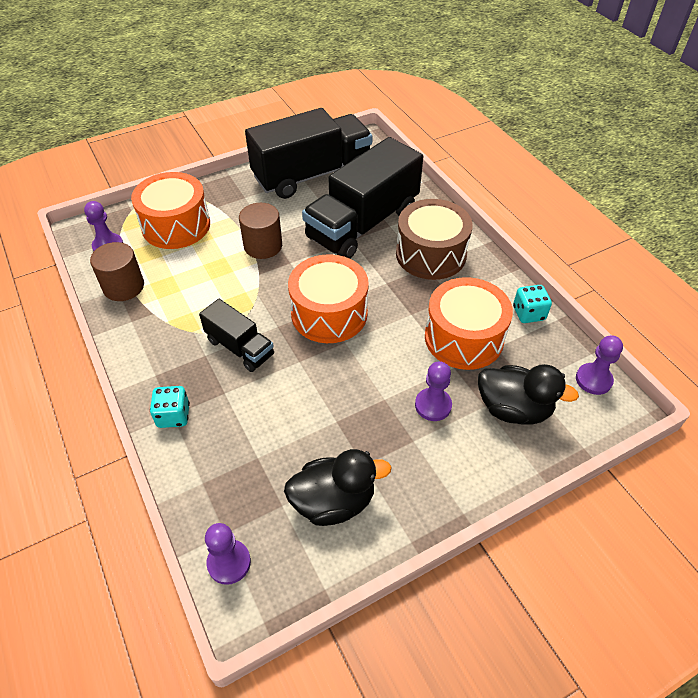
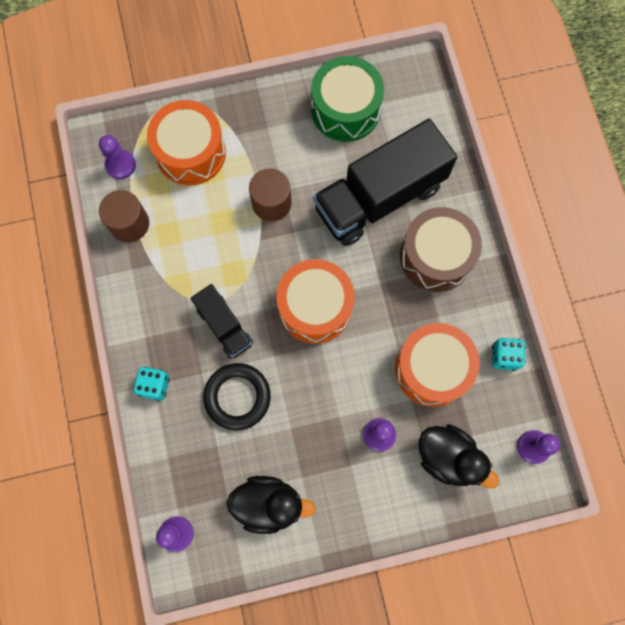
camera: 15 degrees right, 25 degrees up
(269, 405) = (237, 397): none -> black ring
(312, 174) = (345, 110): black truck -> green drum

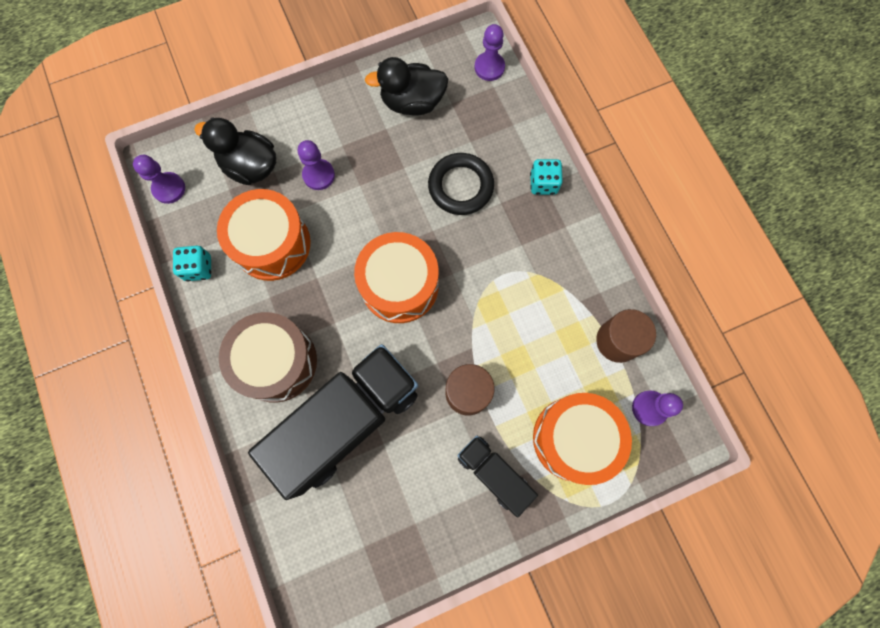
camera: 170 degrees right, 0 degrees up
(224, 326) = (489, 250): black truck -> black truck (493, 473)
(345, 110) = (401, 530): green drum -> none

